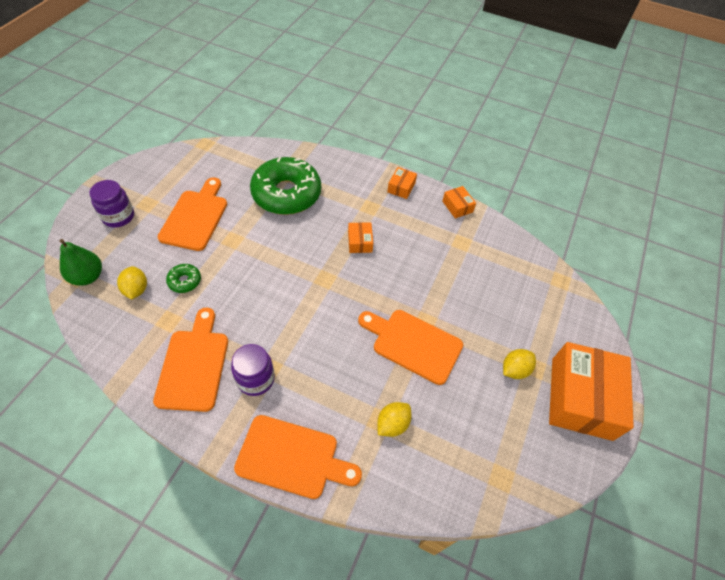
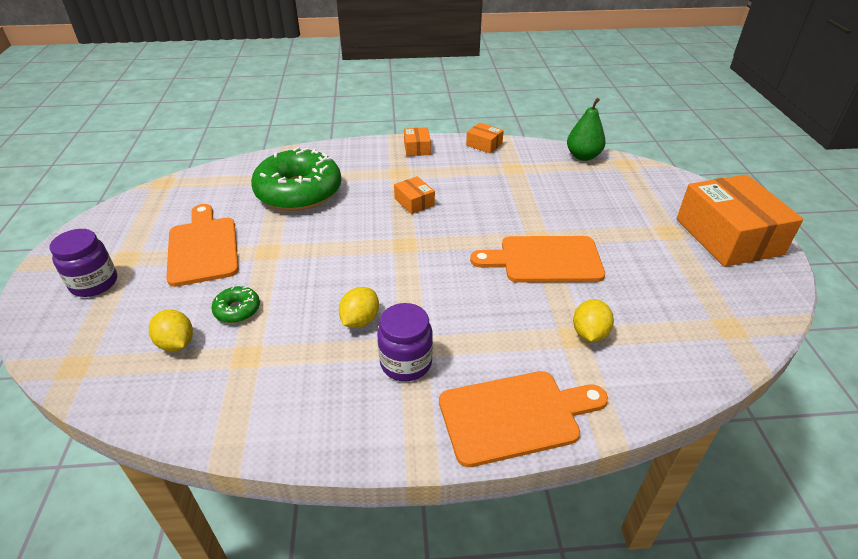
camera: 25 degrees left, 15 degrees down
(87, 277) = (92, 359): green pear -> green pear (583, 156)
(194, 365) = (317, 384): orange cutting board -> none
(514, 370) = (654, 240): yellow lemon -> yellow lemon (360, 320)

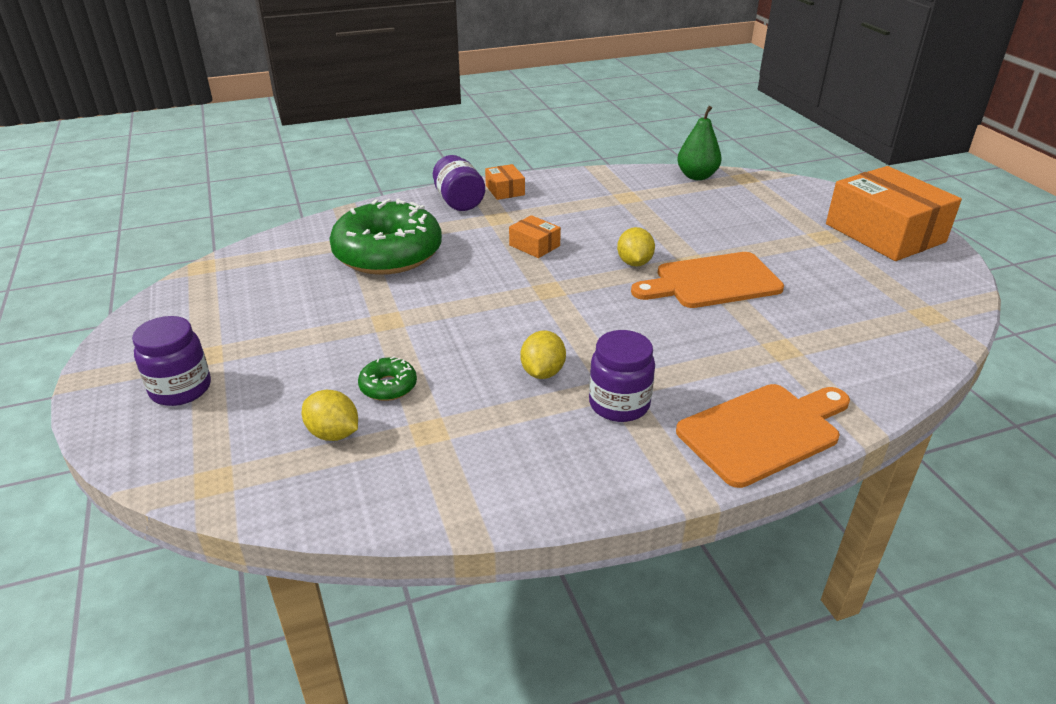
camera: 15 degrees left, 5 degrees down
(203, 248) = (302, 329): orange cutting board -> none
(376, 154) = (459, 202): none -> purple jar
(484, 144) = (580, 177): orange box -> none
(589, 333) = (796, 343): yellow lemon -> yellow lemon (634, 263)

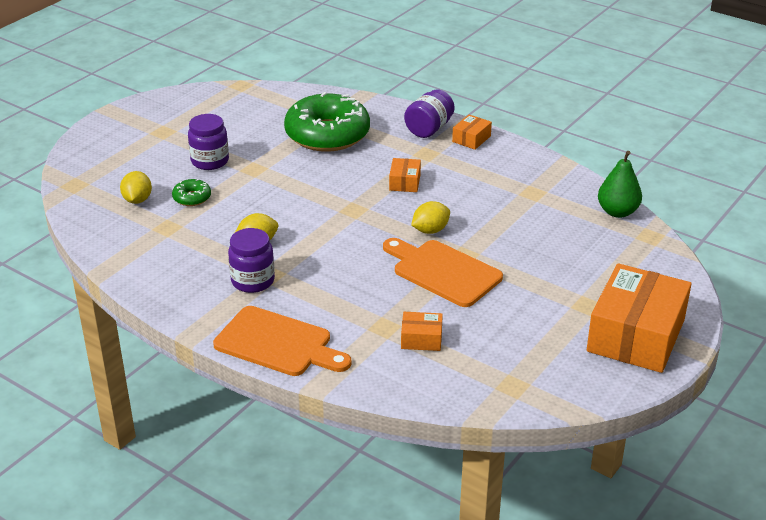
camera: 55 degrees right, 0 degrees up
(181, 389) = (129, 140): purple jar -> purple jar (210, 161)
(820, 335) = (421, 339): none -> orange box

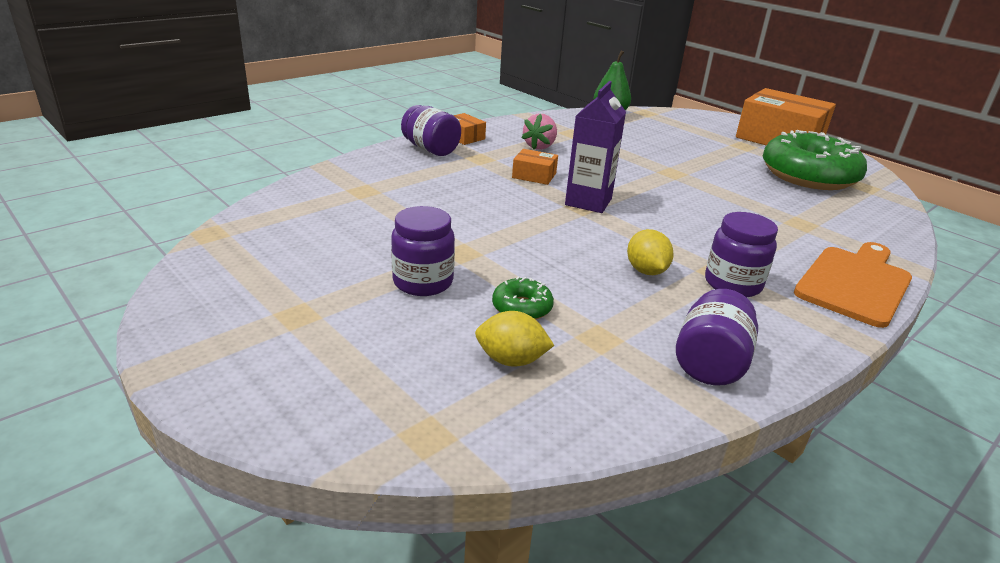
camera: 80 degrees left, 5 degrees down
(151, 267) = (710, 363): none -> purple jar
(327, 135) = (405, 197): green donut -> green donut (808, 176)
(365, 212) = (588, 202): none -> purple carton
(421, 339) = (815, 210): orange box -> none
(430, 230) = (629, 179): yellow lemon -> none
(443, 272) = (702, 185): orange cutting board -> none
(477, 178) = (539, 146): none -> pink strawberry

